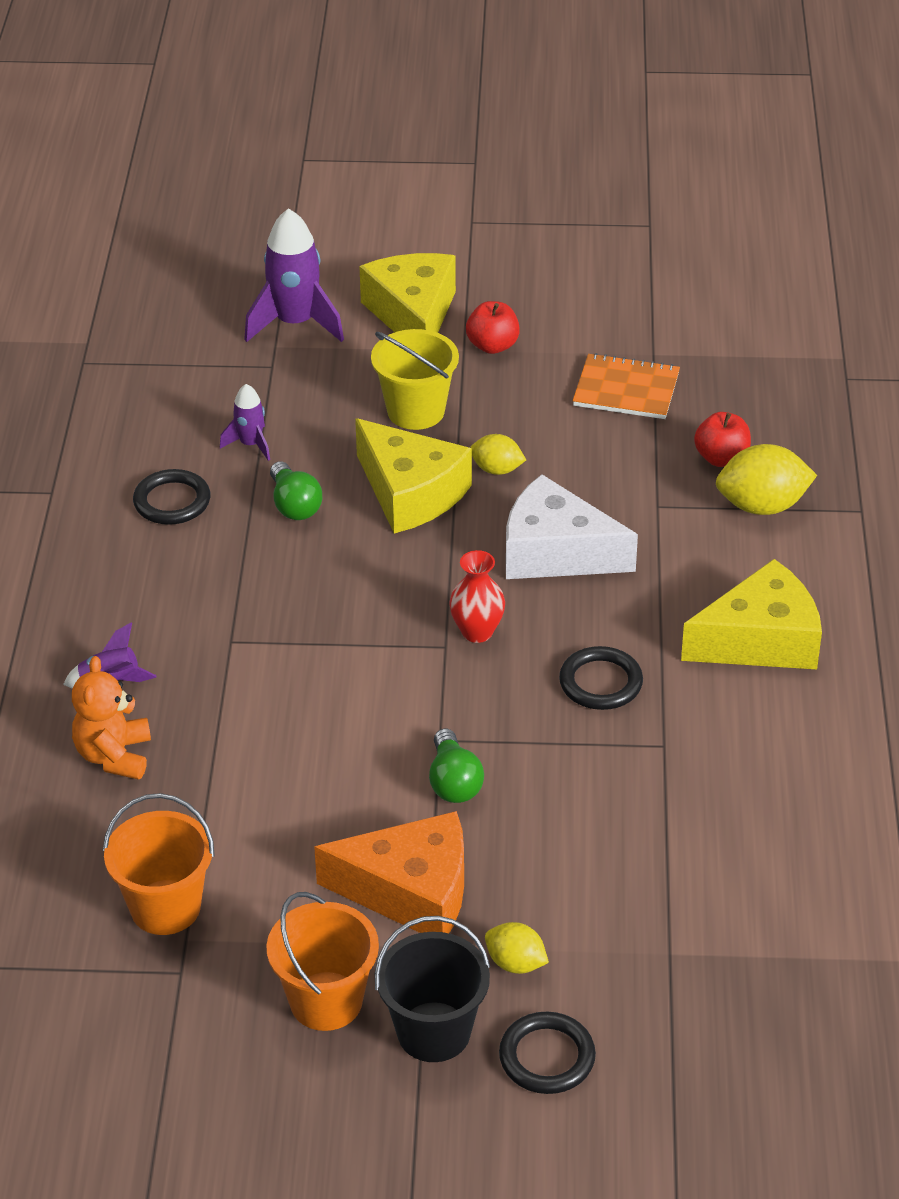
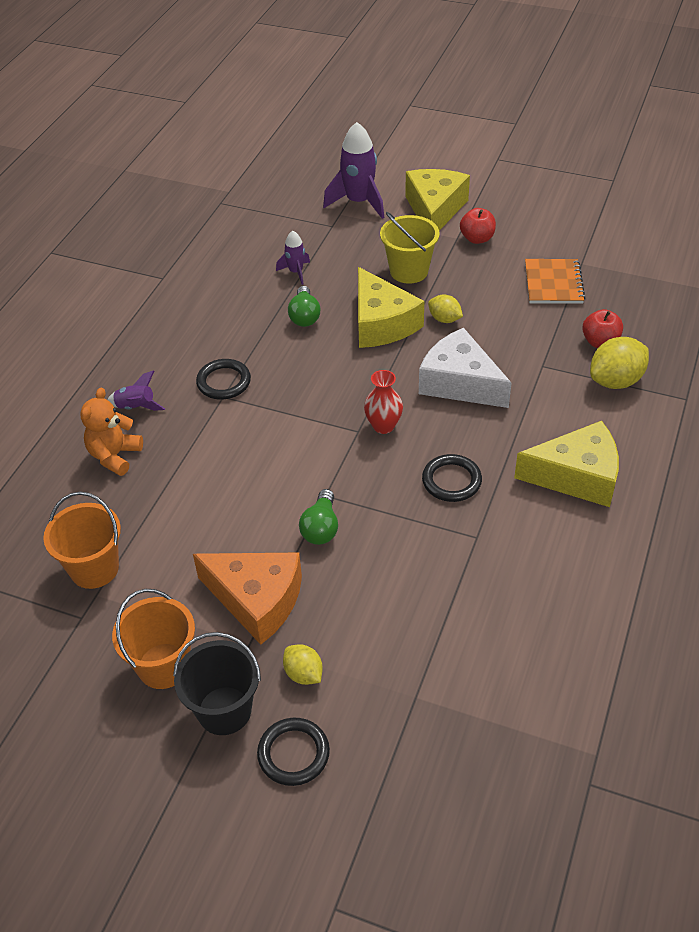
camera: 20 degrees right, 5 degrees up
(172, 501) = (231, 298): black ring -> black ring (224, 382)
(626, 389) = (553, 283): orange notebook -> orange notebook turned 60 degrees clockwise
(762, 506) = (615, 381): yellow lemon -> yellow lemon turned 45 degrees counterclockwise

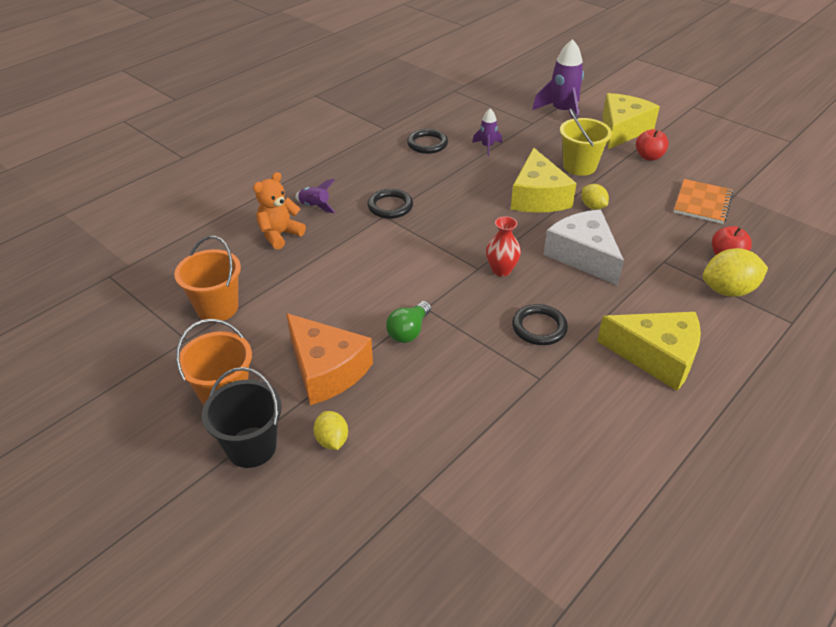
camera: 20 degrees right, 5 degrees down
(293, 754) = (287, 503): black ring -> black ring (427, 144)
(304, 316) = (478, 177): green light bulb -> none

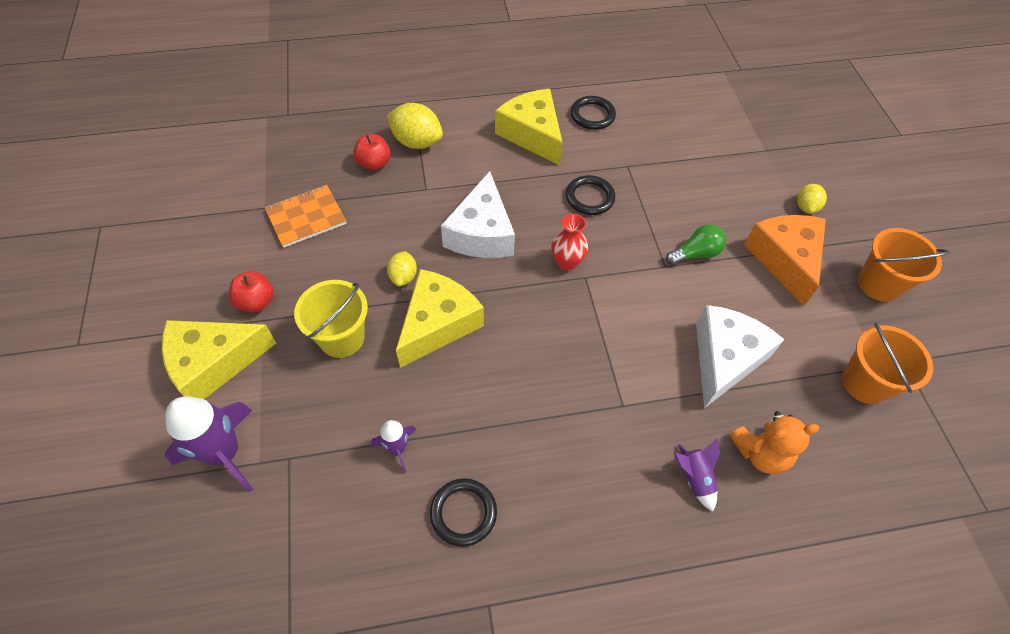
camera: 145 degrees left, 15 degrees up
(251, 447) = (868, 233): black bucket -> none
(334, 270) = (724, 359): none -> white cheese
(390, 206) = (605, 416): black ring -> black ring (592, 115)

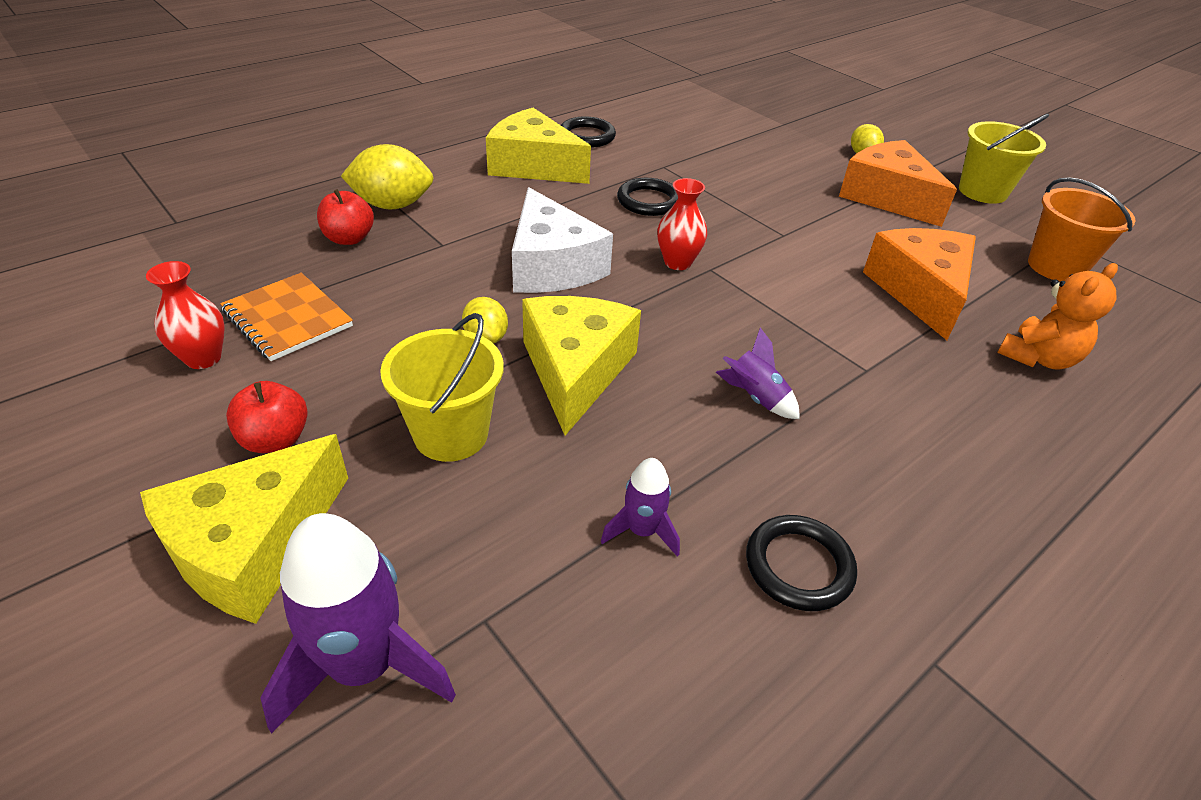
camera: 30 degrees left, 15 degrees down
(251, 229) = (203, 358): none -> red vase
(306, 217) = (287, 319): orange notebook -> orange notebook turned 75 degrees counterclockwise
(694, 478) = (1006, 407): purple rocket -> purple rocket (755, 398)
(695, 253) = (802, 216): green light bulb -> none
(724, 359) = (920, 291): white cheese -> orange cheese
(879, 284) = (982, 192): orange bucket -> yellow bucket

